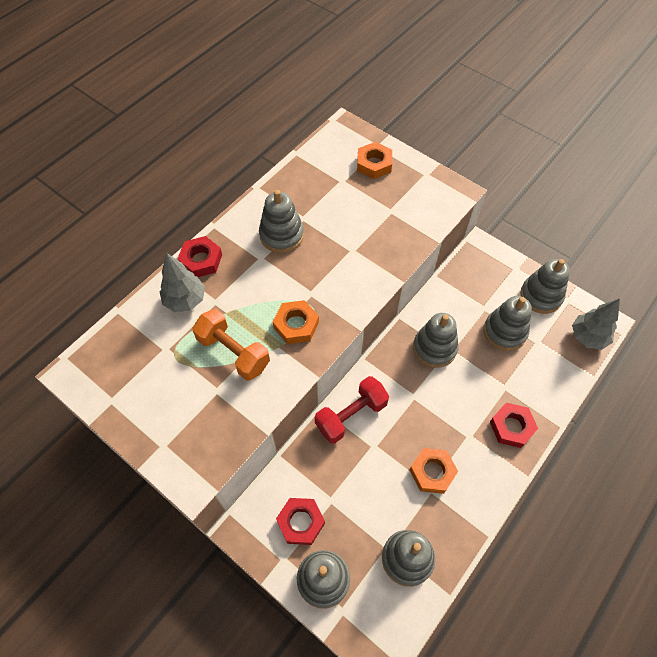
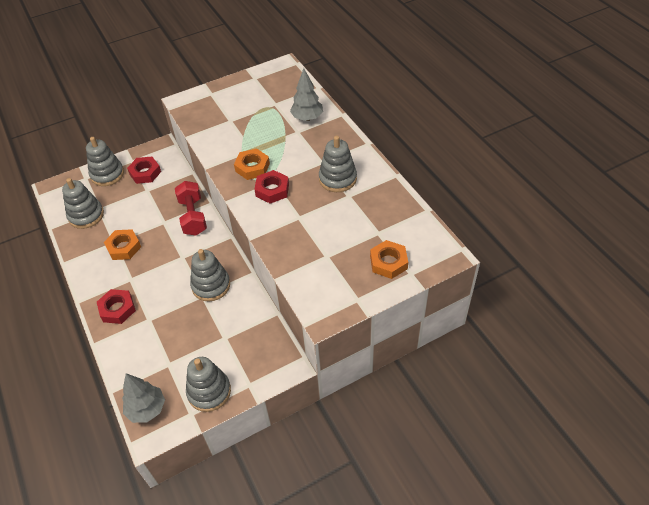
camera: 115 degrees right, 10 degrees down
(201, 260) = (337, 131): red nut -> red nut (272, 190)
(233, 352) = (252, 133): orange dumbbell -> none
(504, 331) = (193, 343): grey stacking toy -> none

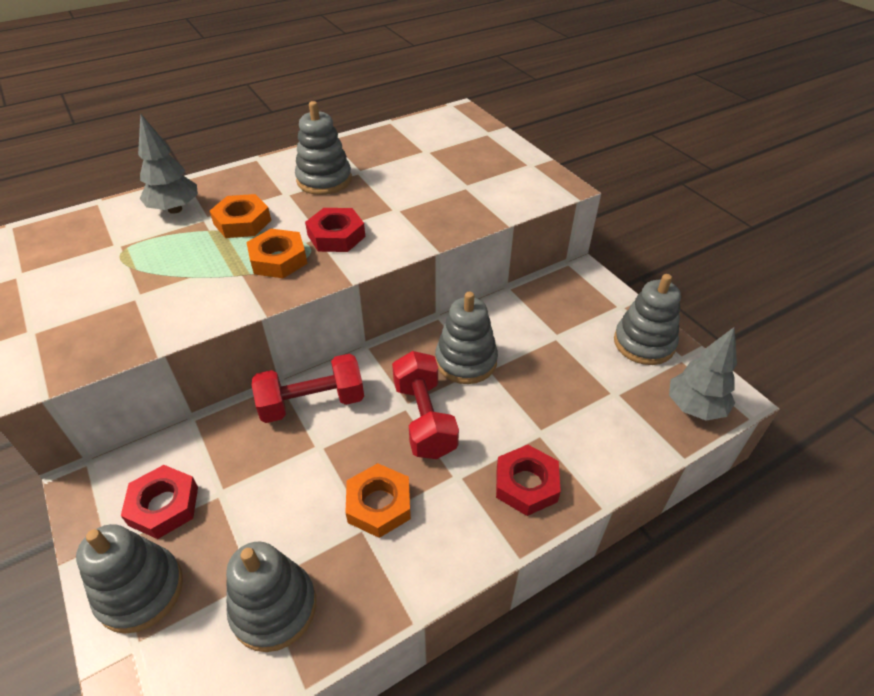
camera: 95 degrees left, 5 degrees down
(171, 265) = (424, 419): none -> red dumbbell
(388, 262) = (473, 145): orange nut -> orange nut (242, 222)

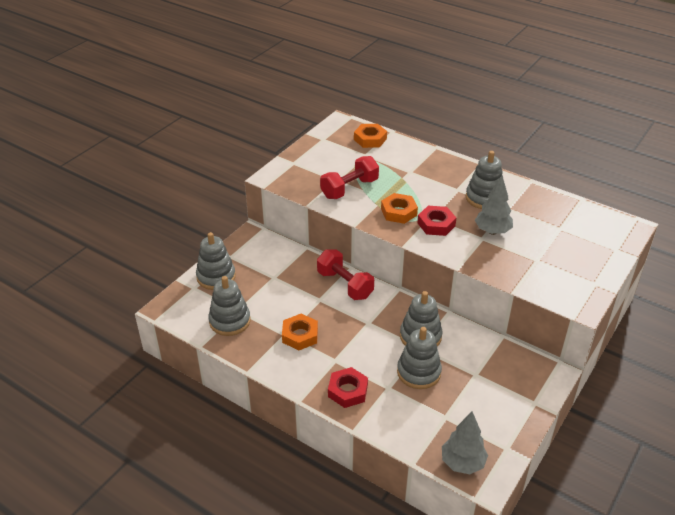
camera: 65 degrees right, 5 degrees down
(164, 506) = (256, 263): red nut -> none
(175, 209) = (408, 158): grey tree -> grey tree (492, 231)
(242, 222) = (418, 186): orange nut -> orange nut (370, 139)
(424, 419) = (364, 333): red dumbbell -> red dumbbell (349, 188)
(644, 343) = (505, 423): grey stacking toy -> grey stacking toy (418, 372)

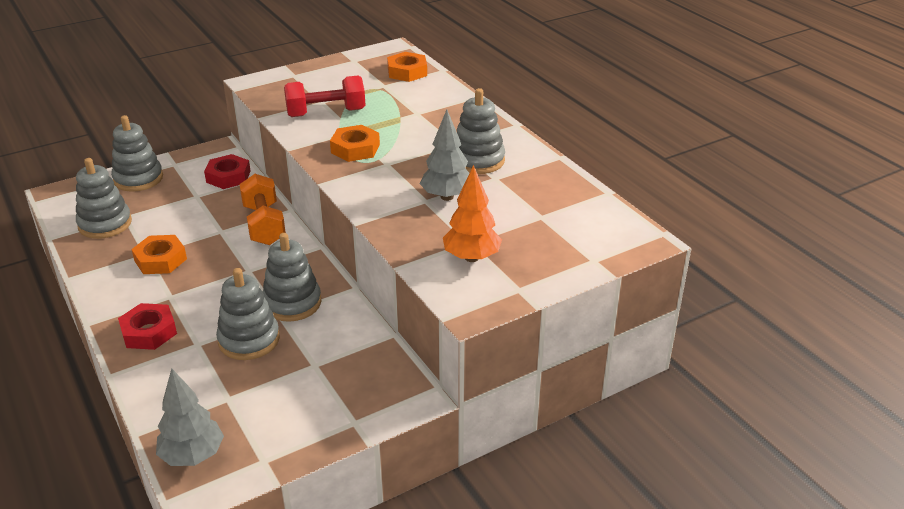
camera: 25 degrees right, 5 degrees down
(345, 285) = (264, 225): red dumbbell -> orange dumbbell
(436, 224) = (385, 172): red nut -> red nut (228, 176)
(549, 270) = (471, 257): none -> orange tree

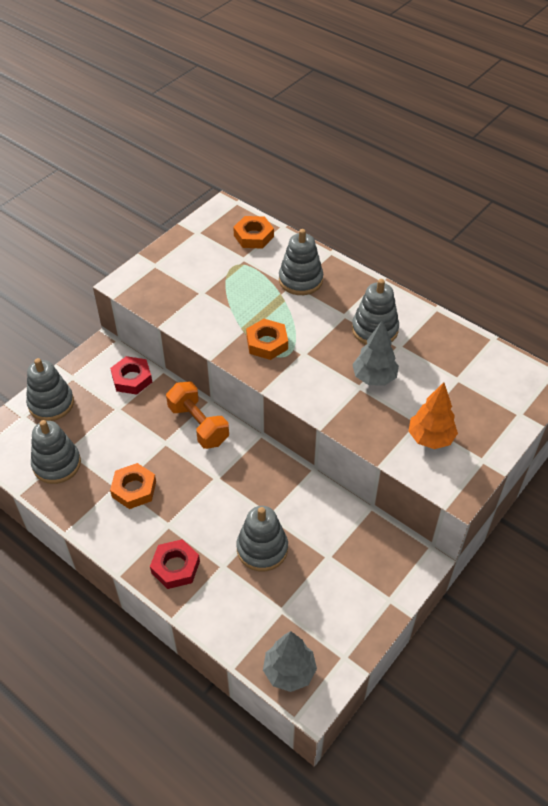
camera: 20 degrees left, 15 degrees up
(292, 303) = (273, 501): grey stacking toy -> grey stacking toy (300, 280)
(326, 113) = (214, 306): red dumbbell -> none

